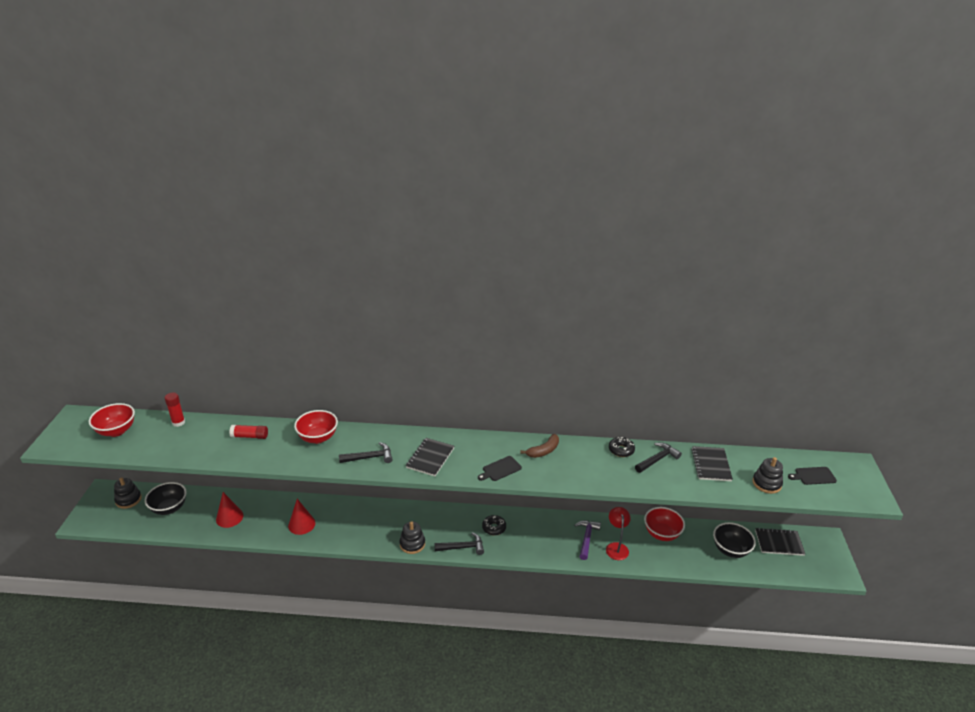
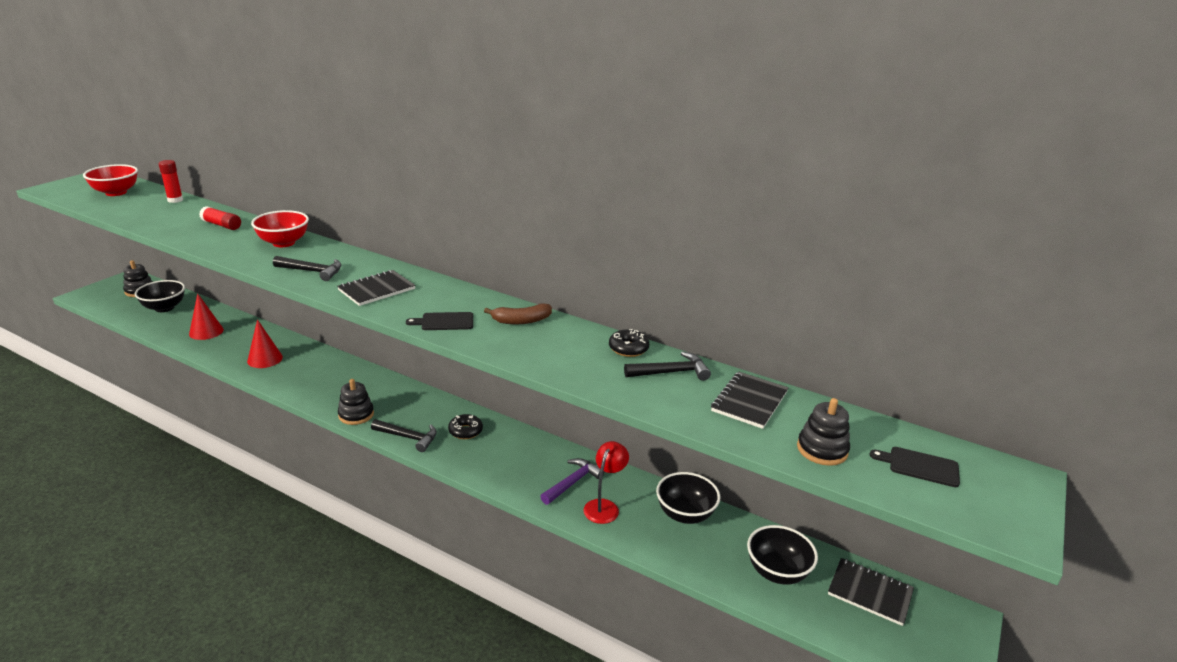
camera: 25 degrees right, 5 degrees down
(661, 534) = (685, 514): red bowl -> black bowl

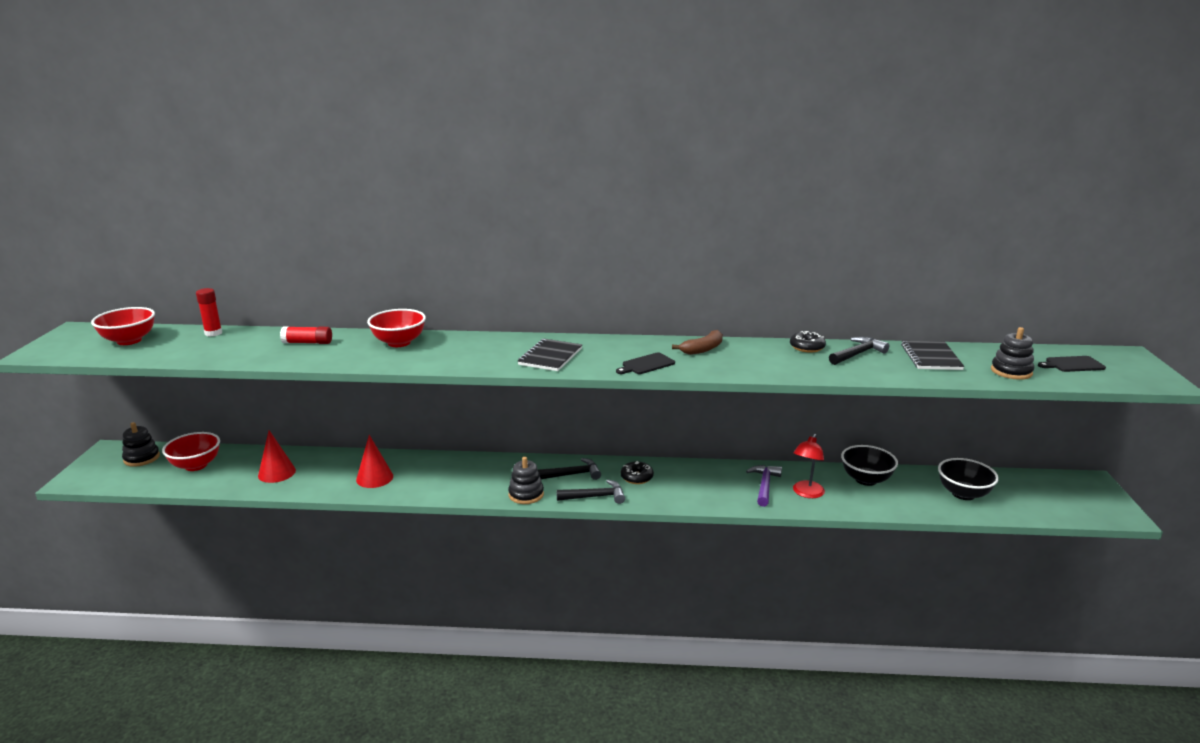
camera: 25 degrees left, 5 degrees down
(164, 308) = (196, 465): black bowl -> red bowl
(312, 271) = (468, 357): black hammer -> black hammer (572, 474)
(604, 506) = (806, 493): red lamp -> red lamp turned 150 degrees counterclockwise
(870, 593) = (1027, 486): black notebook -> none

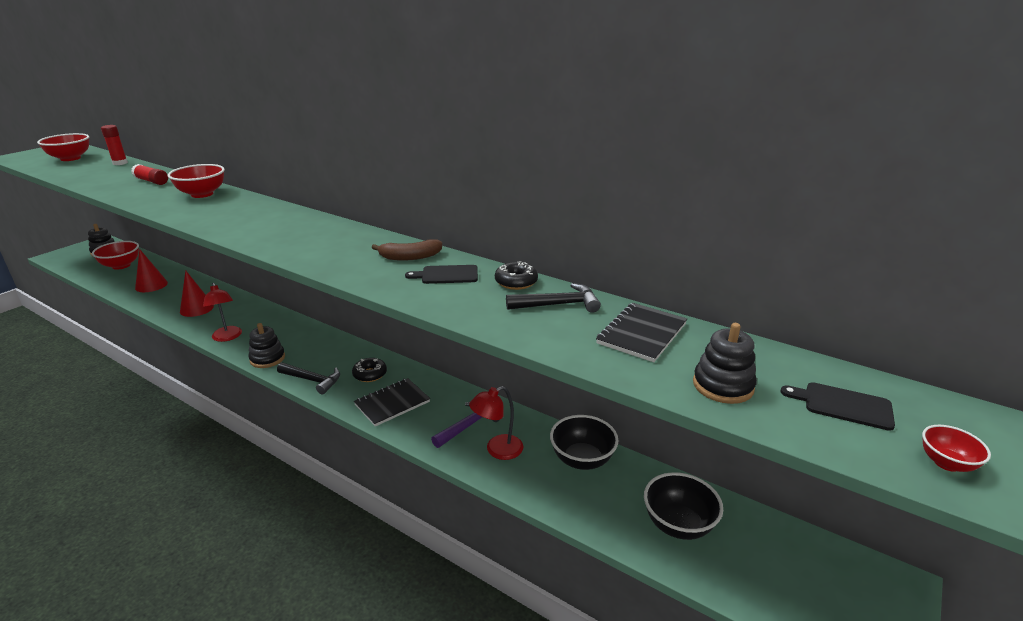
camera: 30 degrees right, 5 degrees up
(455, 491) = (227, 337): none -> red lamp
(550, 357) = (274, 231): black notebook -> black notebook (392, 403)
(572, 474) = (325, 353): black hammer -> none
(646, 364) = (331, 258): black cutting board -> black cutting board (446, 275)
(1141, 376) = (946, 463): none -> red bowl

